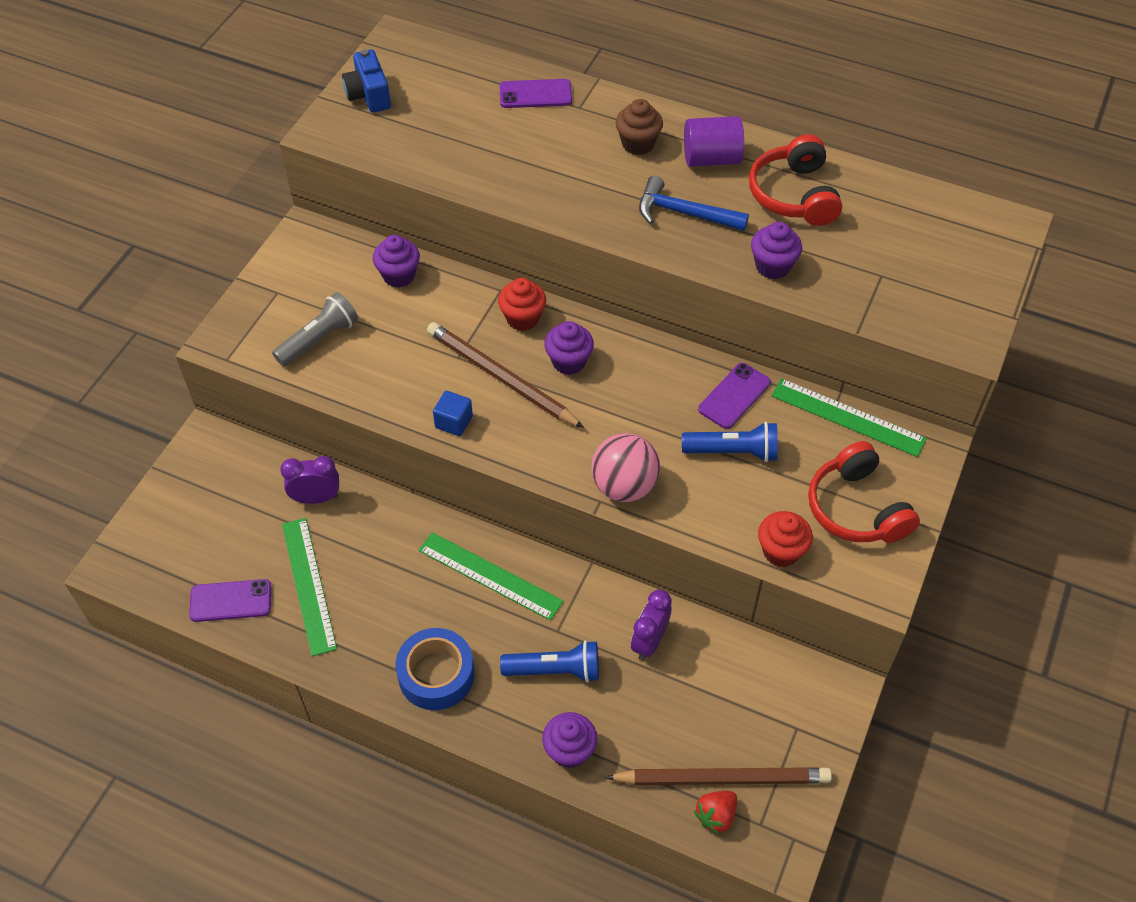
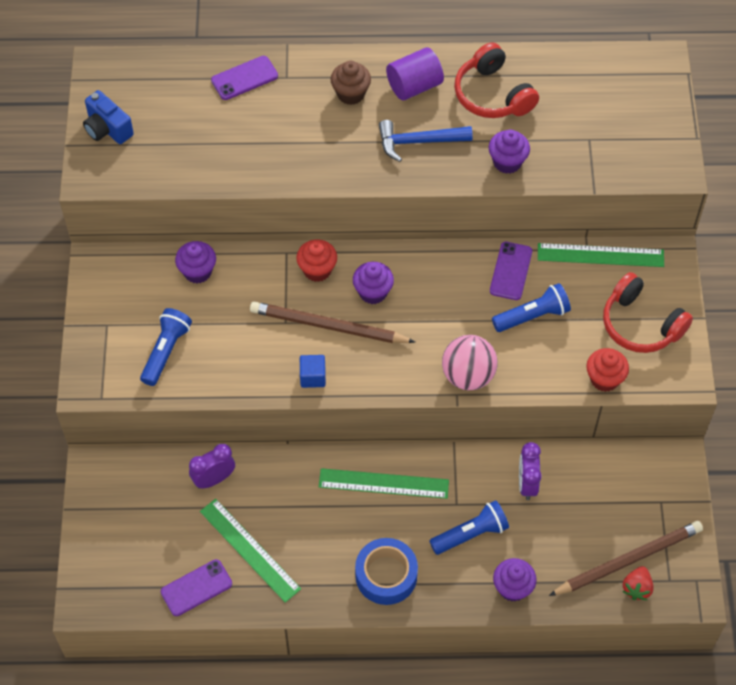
camera: 25 degrees left, 5 degrees up
(319, 339) = (166, 351): grey flashlight -> blue flashlight

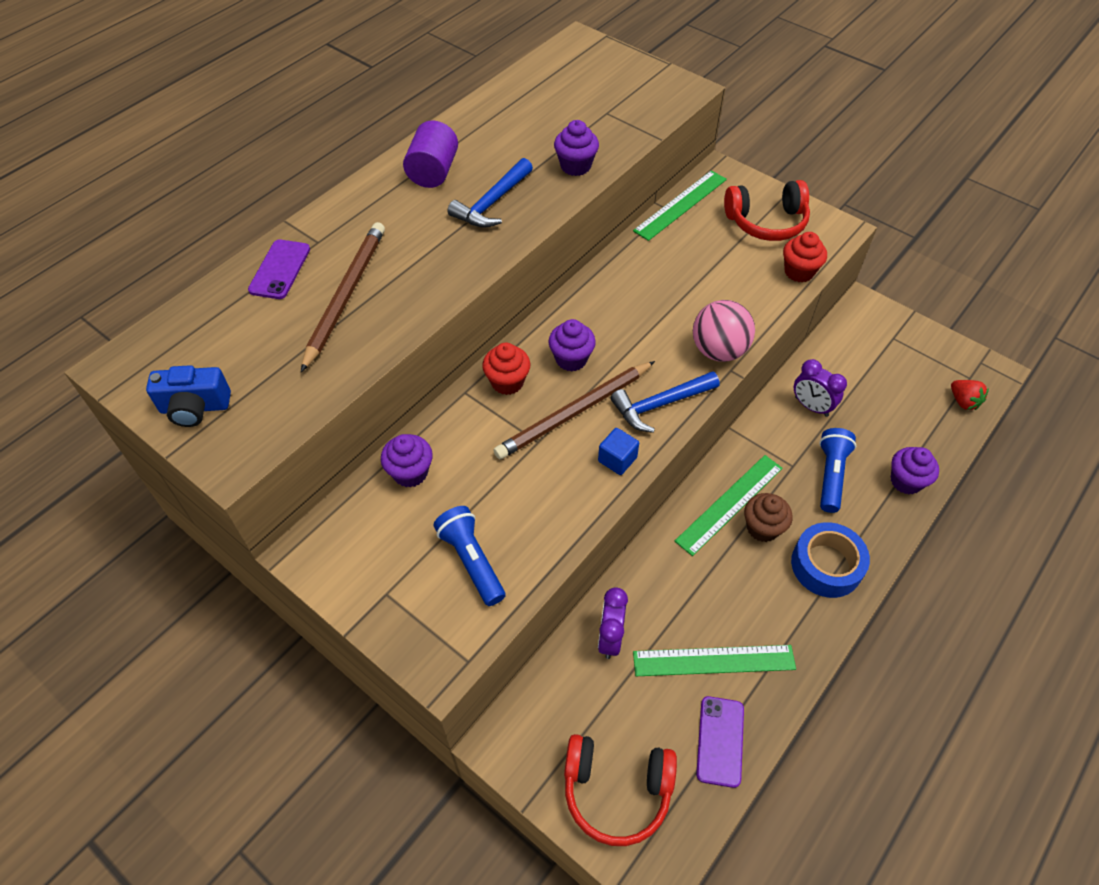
camera: 50 degrees left, 5 degrees down
(351, 94) = (390, 213): brown cupcake -> brown cupcake (762, 528)
(382, 371) = (660, 405): none -> blue hammer
(492, 95) = (500, 136): red headphones -> red headphones (616, 790)
(511, 271) = (642, 262): purple phone -> none
(532, 316) = (698, 276): blue flashlight -> none
(628, 560) = (933, 390): brown pencil -> brown pencil (345, 295)

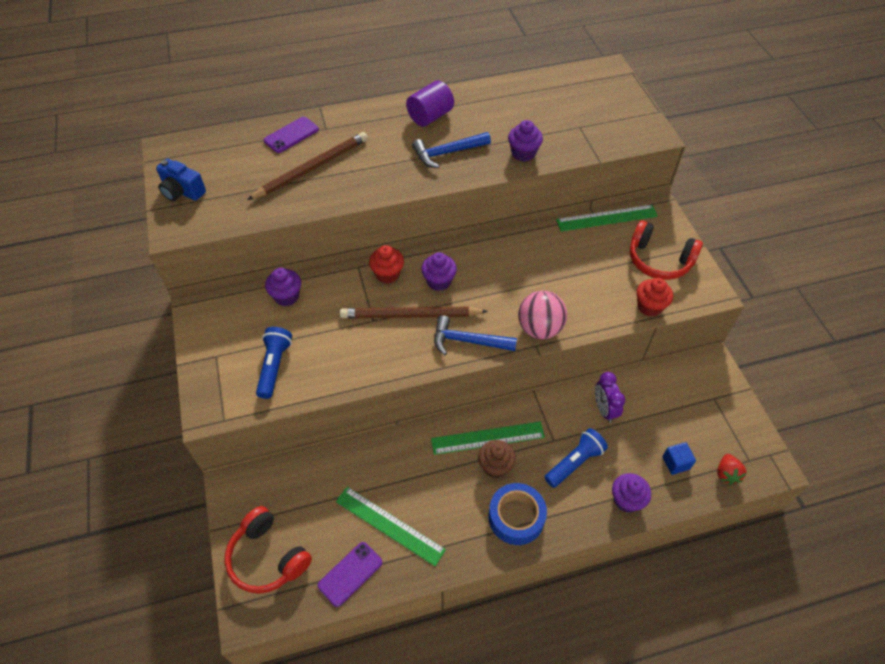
camera: 35 degrees right, 0 degrees up
(610, 638) = (341, 470): purple clock -> none
(617, 459) = (409, 359): blue cube -> blue cube (675, 463)

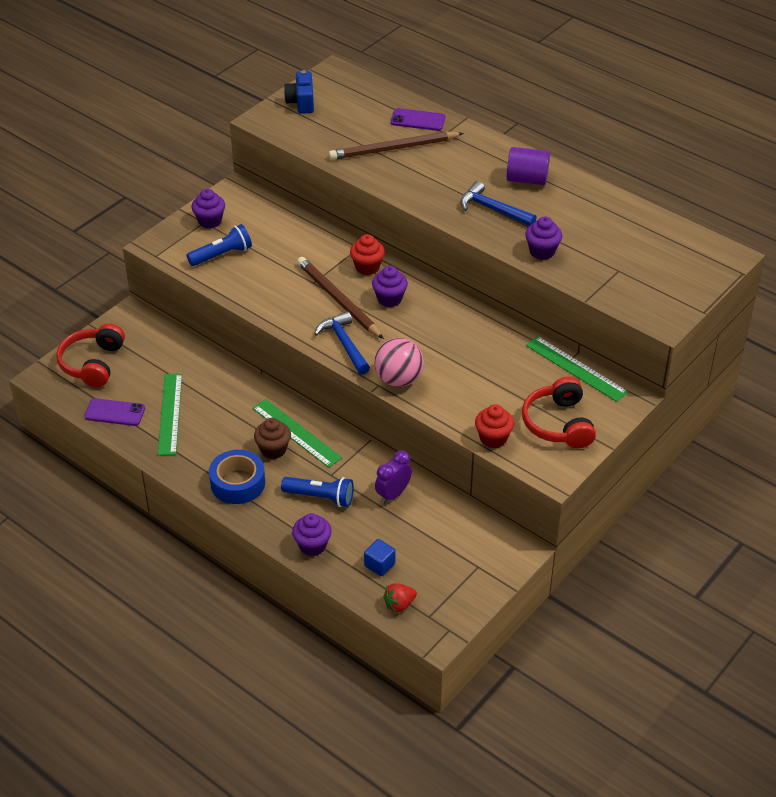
camera: 55 degrees right, 10 degrees down
(286, 296) = (291, 226): purple cupcake -> purple cupcake (210, 221)
(312, 168) = (393, 149): brown pencil -> brown pencil turned 150 degrees clockwise

